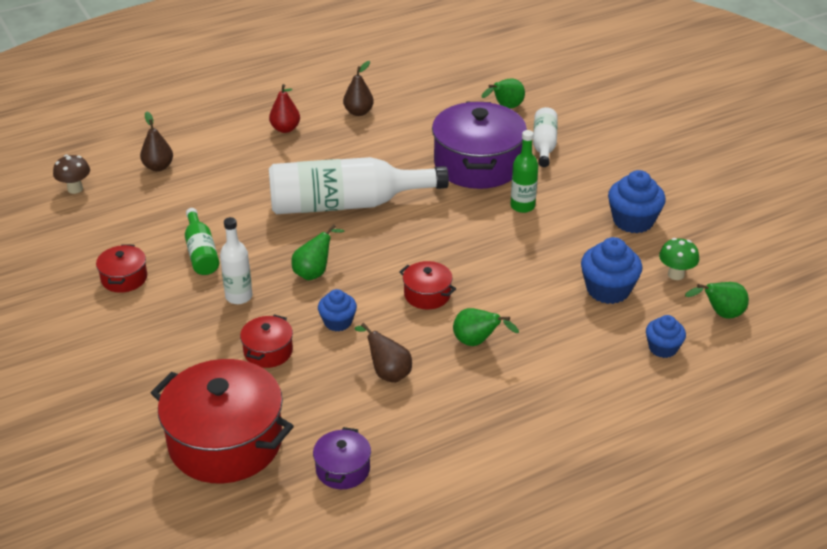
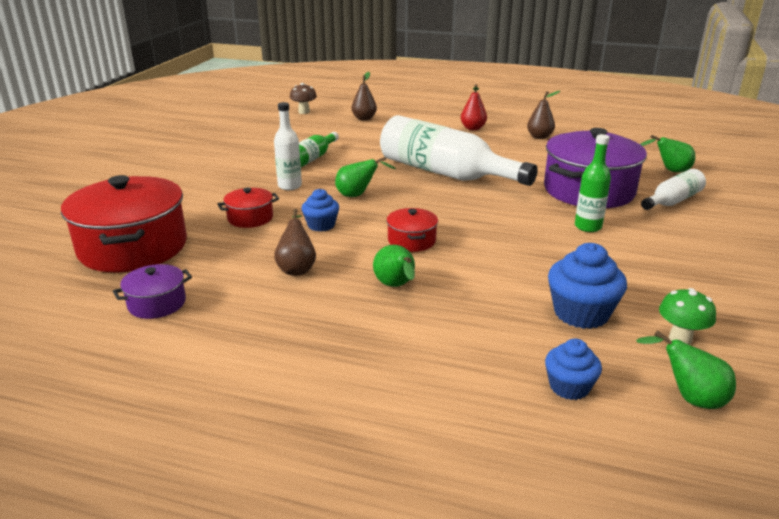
camera: 45 degrees right, 10 degrees down
(124, 278) = (249, 152): red pot -> none
(633, 221) = (690, 280): blue cupcake -> none

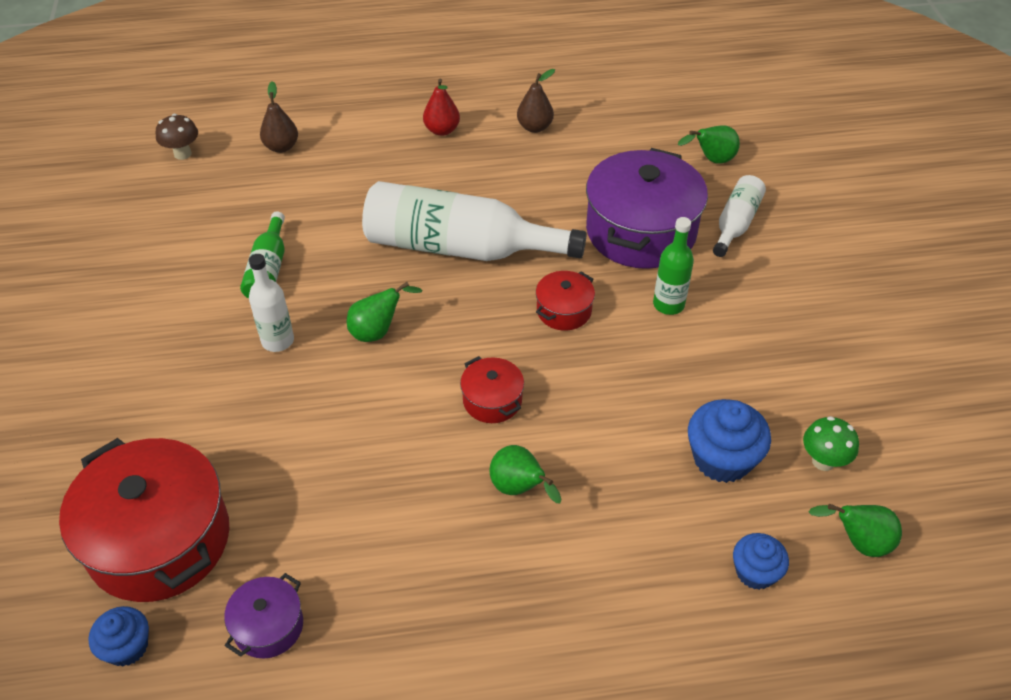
camera: 25 degrees left, 20 degrees up
(250, 218) = (271, 426): red pot -> red pot (564, 311)
(297, 268) = (390, 500): brown pear -> none
(321, 225) = (369, 409): blue cupcake -> blue cupcake (127, 647)

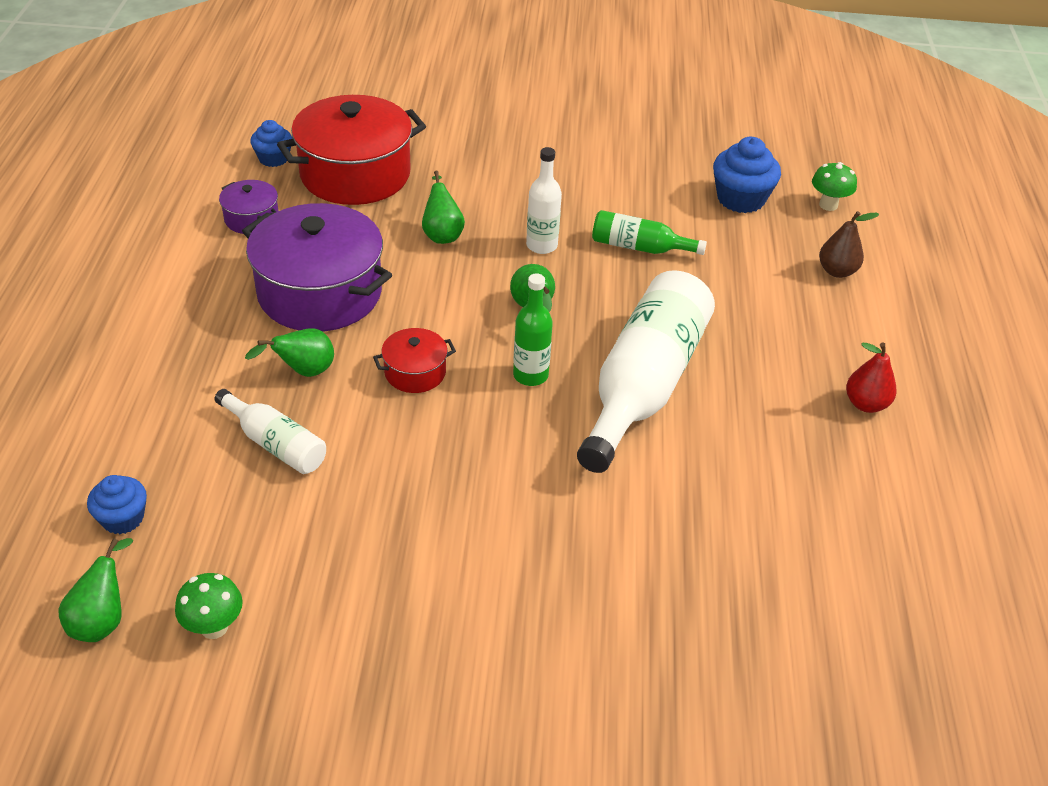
camera: 100 degrees right, 5 degrees down
(182, 154) = (828, 205): brown mushroom -> green mushroom
(535, 127) = (871, 497): brown pear -> none
(564, 311) = (520, 452): red pot -> none
(641, 231) = (639, 559): purple pot -> purple pot (320, 293)
(668, 304) = (502, 552): green bottle -> green bottle (530, 375)
(711, 160) = (783, 691): green pear -> green pear (442, 234)
(722, 459) = (262, 534): blue cupcake -> blue cupcake (740, 199)
(736, 223) = (635, 675): white bottle -> white bottle (275, 444)

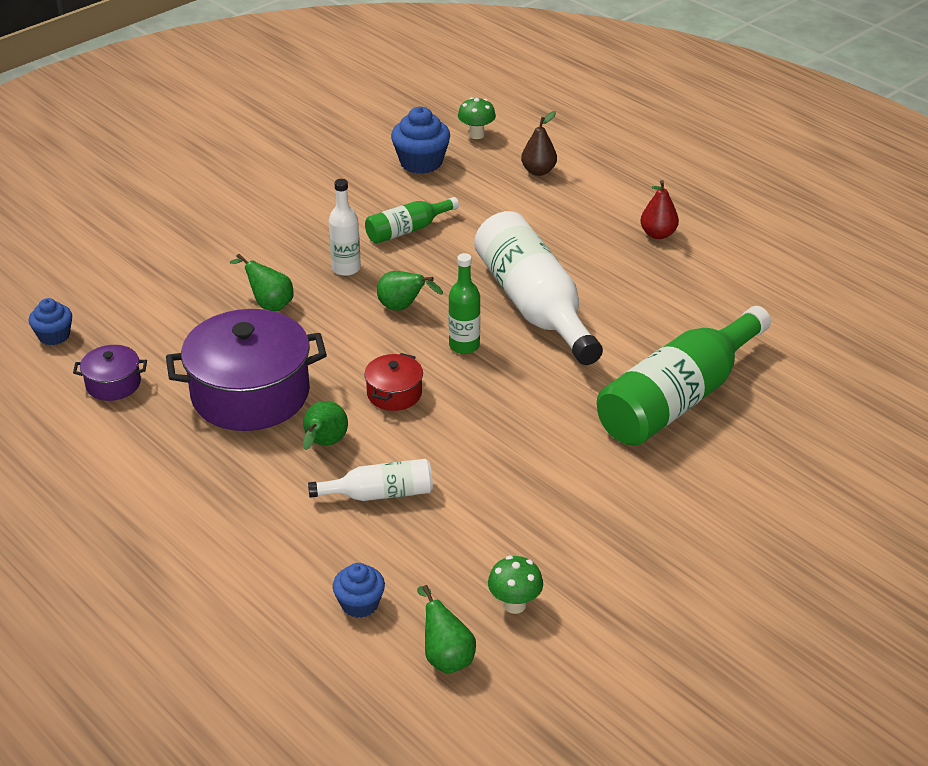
camera: 45 degrees left, 5 degrees down
(355, 174) = (138, 307): red pot -> none
(638, 571) = (678, 399): none -> green bottle

